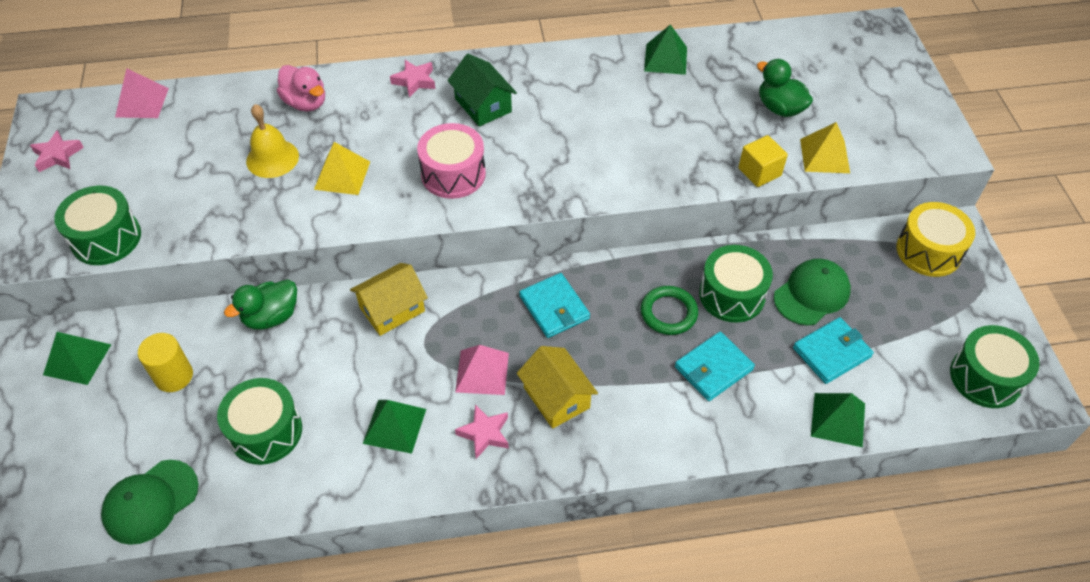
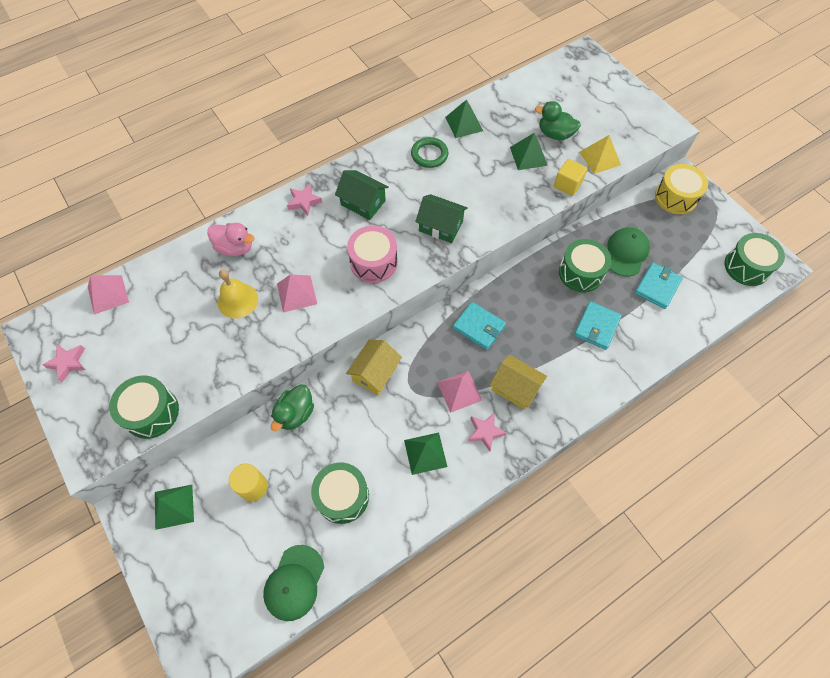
camera: 25 degrees left, 10 degrees up
(342, 175) = (296, 293): yellow pyramid -> pink pyramid
(561, 163) = (441, 226): none -> green house
(668, 313) = (550, 301): green ring -> green ring (429, 155)
(838, 419) = (683, 328): green pyramid -> green pyramid (528, 156)

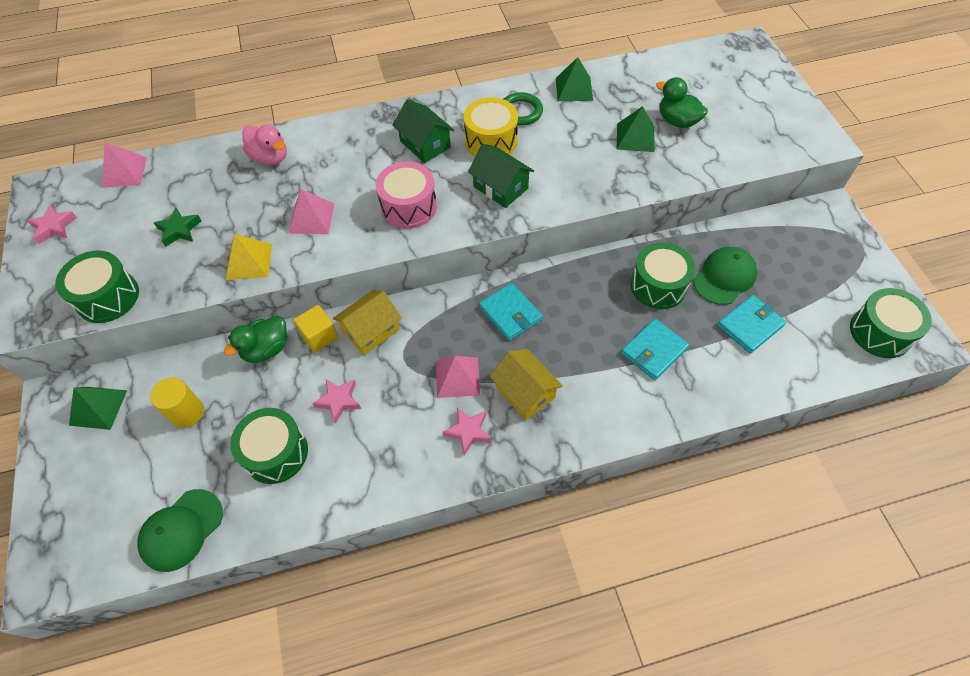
camera: 20 degrees right, 5 degrees down
(186, 335) = (179, 230): none -> green star
(238, 300) = (247, 209): yellow bell -> none
(304, 202) = (362, 129): pink star -> pink star (339, 401)
(425, 453) = (388, 434): green pyramid -> none
(567, 184) = (670, 177): yellow cube -> yellow cube (319, 336)
(599, 158) = (722, 158): yellow pyramid -> yellow pyramid (249, 261)
(675, 197) = (813, 230): yellow drum -> yellow drum (491, 141)

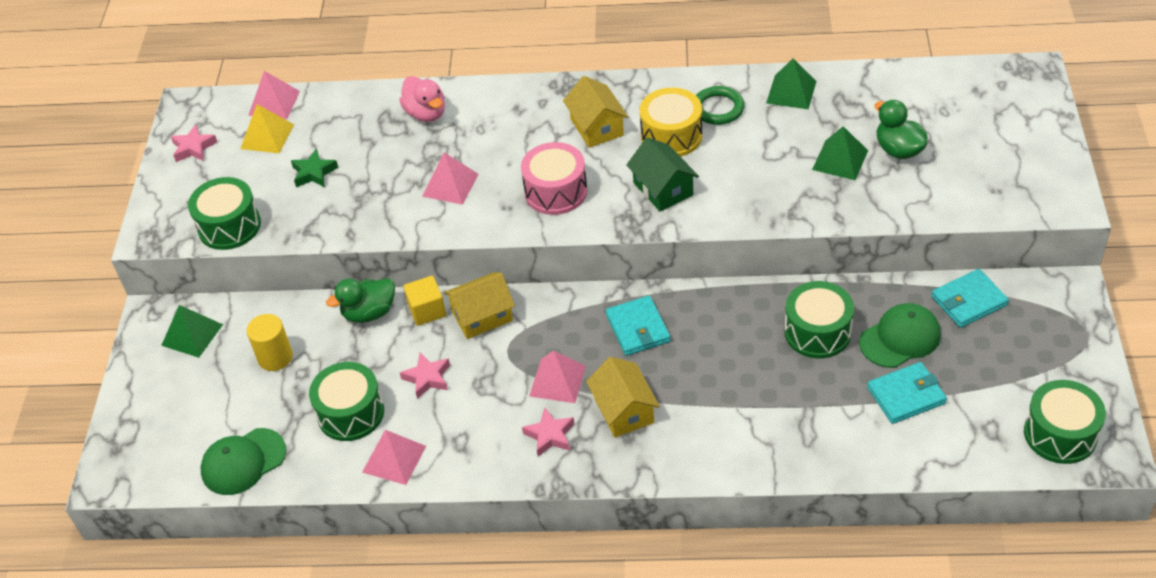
camera: 20 degrees right, 10 degrees down
(249, 261) = (374, 217): yellow pyramid -> yellow pyramid (267, 136)
(331, 490) = (394, 459): none -> pink pyramid
(425, 144) = (597, 127): green house -> yellow house
(654, 351) = (783, 399): turquoise wallet -> turquoise wallet (969, 301)

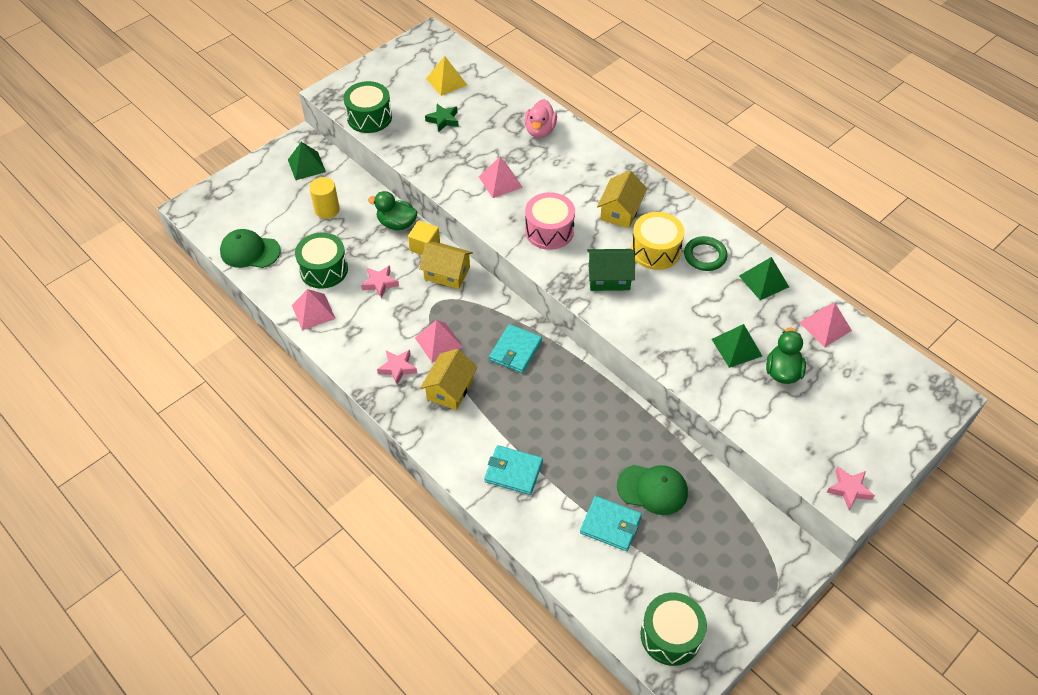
camera: 40 degrees right, 5 degrees up
(194, 148) = (405, 61): pink star -> pink star (849, 489)
(274, 103) = (472, 65): pink pyramid -> pink pyramid (825, 326)
(663, 189) = (609, 278): green house -> green house turned 75 degrees clockwise
(817, 332) = (609, 442): green drum -> none
(969, 301) = (725, 506): turquoise wallet -> turquoise wallet (513, 471)

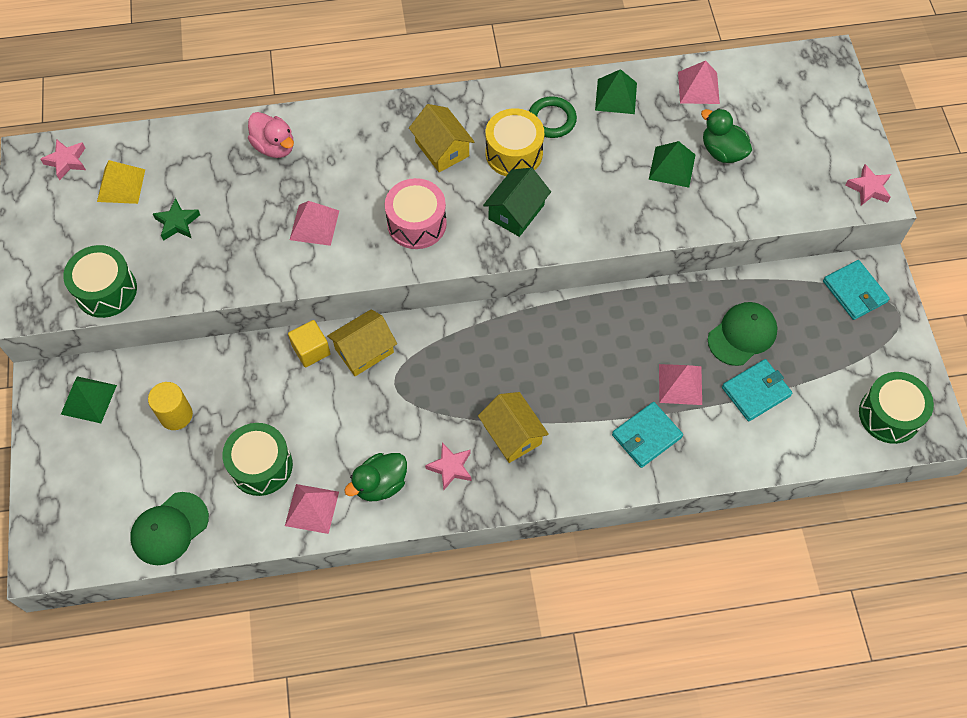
camera: 55 degrees left, 10 degrees up
(380, 283) = (326, 421): pink star -> pink star (66, 161)
(396, 224) = (256, 358): green duck -> green duck (380, 484)
(438, 342) = (447, 411): pink pyramid -> pink pyramid (680, 384)
(515, 350) = (510, 348): turquoise wallet -> turquoise wallet (854, 291)

